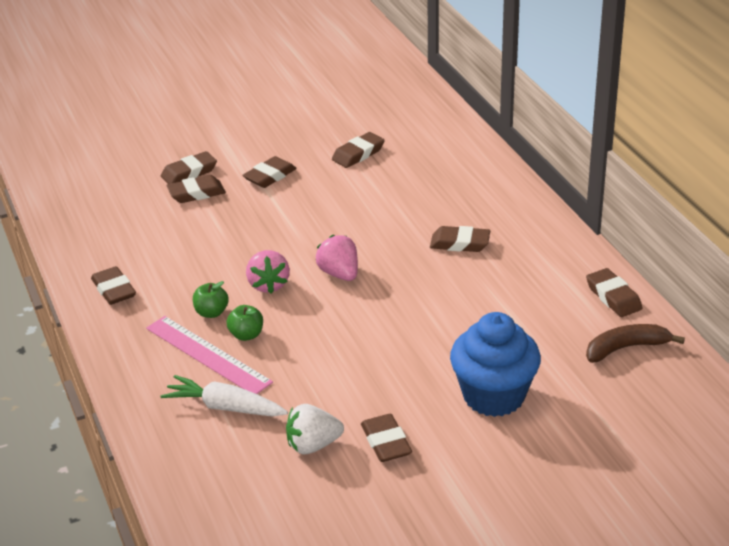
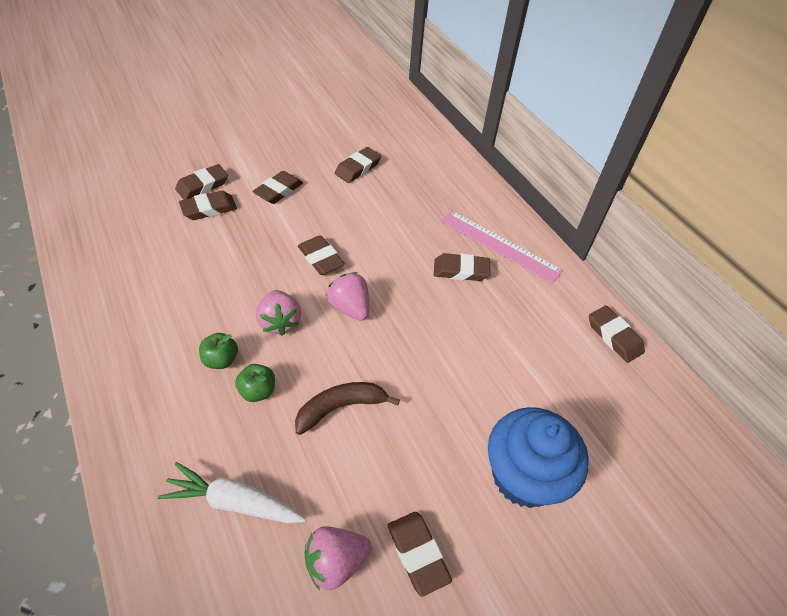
camera: 10 degrees left, 15 degrees up
(114, 290) = (119, 329): brown eraser -> brown eraser (321, 258)
(207, 355) = (216, 421): pink ruler -> pink ruler (499, 246)
(313, 445) = (336, 562): white strawberry -> pink strawberry
(626, 348) = (641, 404): brown banana -> brown banana (341, 408)

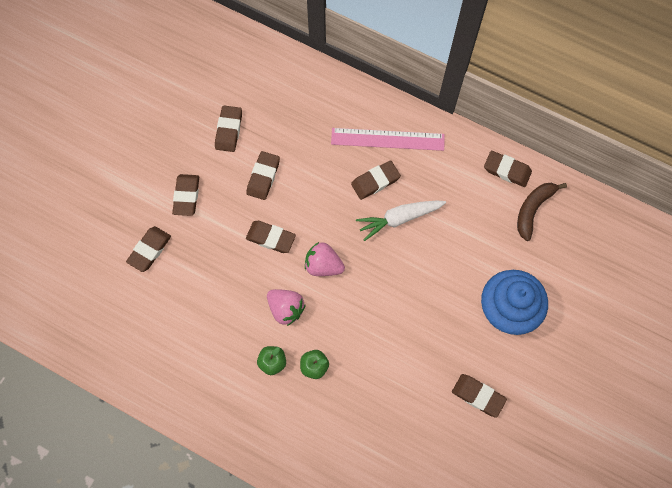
camera: 30 degrees left, 20 degrees up
(202, 185) = (123, 231): brown eraser -> brown eraser (263, 177)
(233, 501) = (358, 439): white carrot -> white carrot (399, 219)
(336, 562) = (439, 430): pink strawberry -> none
(341, 408) = (373, 341): brown banana -> brown banana (533, 209)

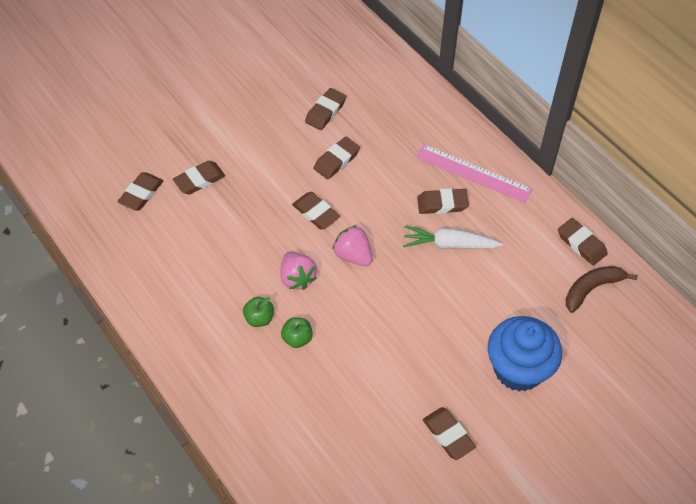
camera: 25 degrees right, 15 degrees down
(186, 196) = (257, 150): brown eraser -> brown eraser (141, 194)

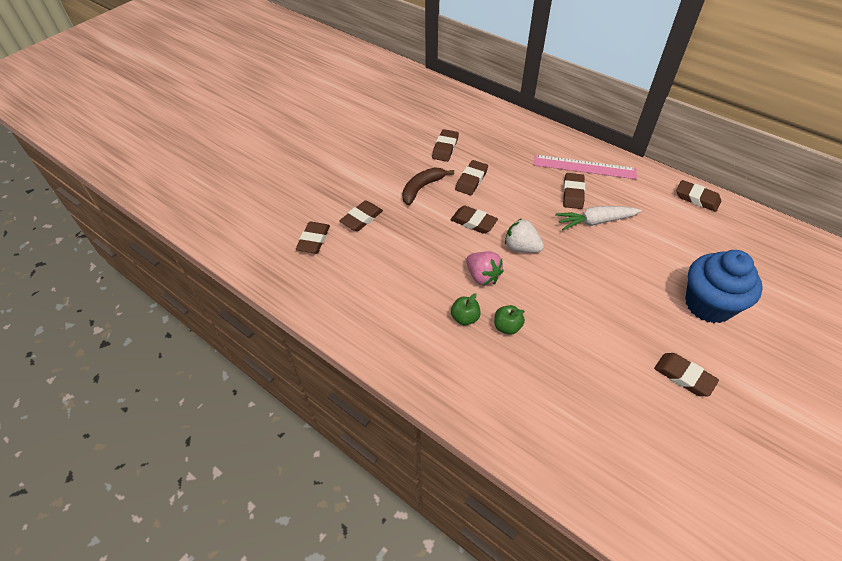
camera: 15 degrees left, 5 degrees down
(353, 255) = (521, 247): pink strawberry -> white strawberry
(442, 204) = (573, 193): brown eraser -> brown eraser turned 60 degrees counterclockwise
(592, 289) = (726, 229): brown banana -> brown banana (422, 188)

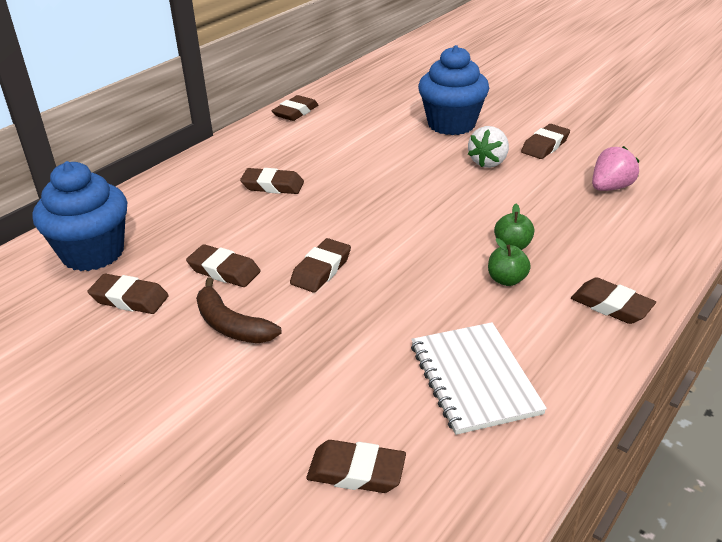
camera: 90 degrees left, 15 degrees down
(361, 218) = (300, 401): brown eraser -> brown eraser (611, 305)
(370, 290) = (474, 379): none -> white notebook
(482, 276) = (429, 263): pink strawberry -> pink strawberry (610, 188)
(486, 128) = (93, 253): none -> blue cupcake
(521, 247) = (373, 230): white strawberry -> white strawberry (488, 162)
(584, 167) = (221, 174): pink ruler -> none
(595, 221) = (328, 174): white carrot -> none

